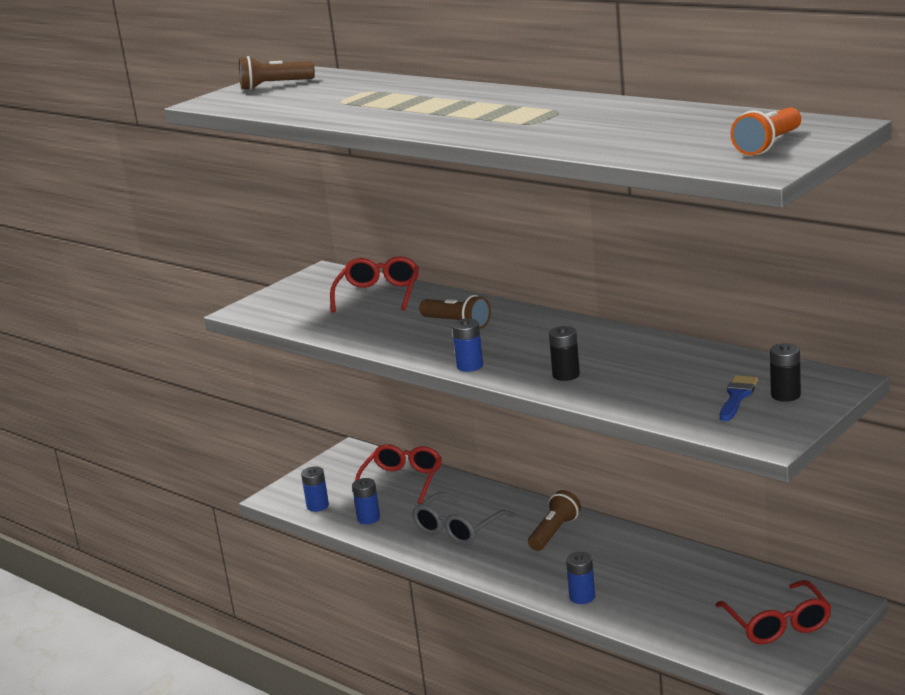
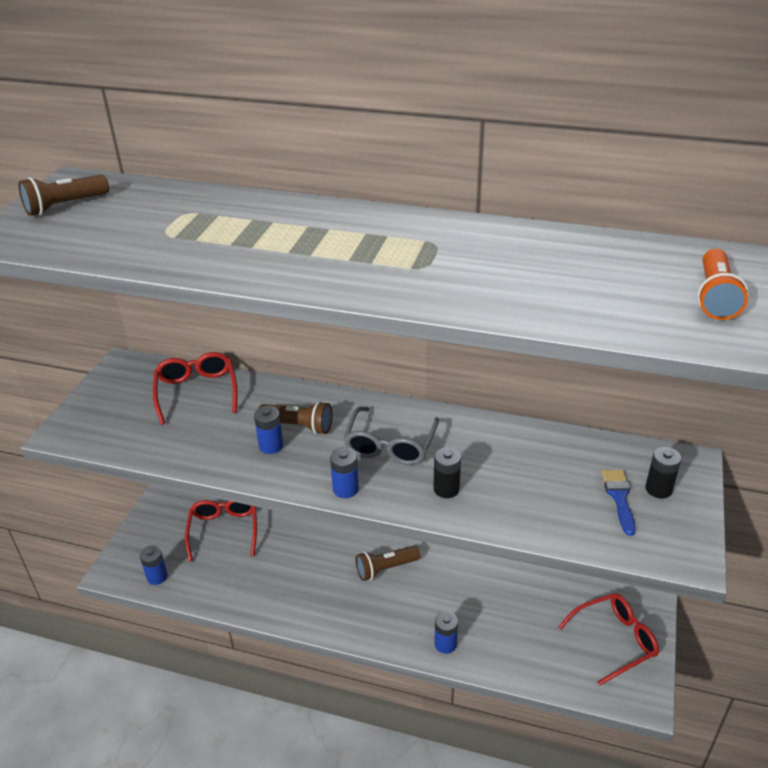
camera: 25 degrees left, 15 degrees up
(368, 518) = (212, 583): blue battery -> blue battery (271, 446)
(458, 528) = (300, 580): grey glasses -> grey glasses (390, 445)
(554, 532) = (385, 568): brown flashlight -> brown flashlight turned 120 degrees counterclockwise
(777, 624) = (614, 640): red glasses -> red glasses turned 75 degrees counterclockwise

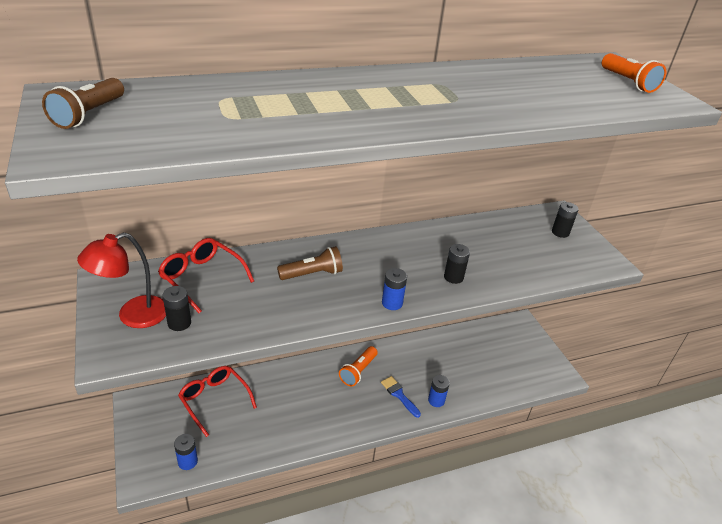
camera: 40 degrees left, 0 degrees up
(111, 406) = (133, 316): none -> red lamp
(138, 427) = (179, 323): none -> black battery
(271, 446) = (307, 295): blue battery -> none
(385, 568) = (358, 371): brown flashlight -> orange flashlight
(390, 445) = (389, 263): grey glasses -> none
(614, 640) = (521, 350): red glasses -> none
(619, 497) = (547, 244): blue brush -> blue brush (399, 395)

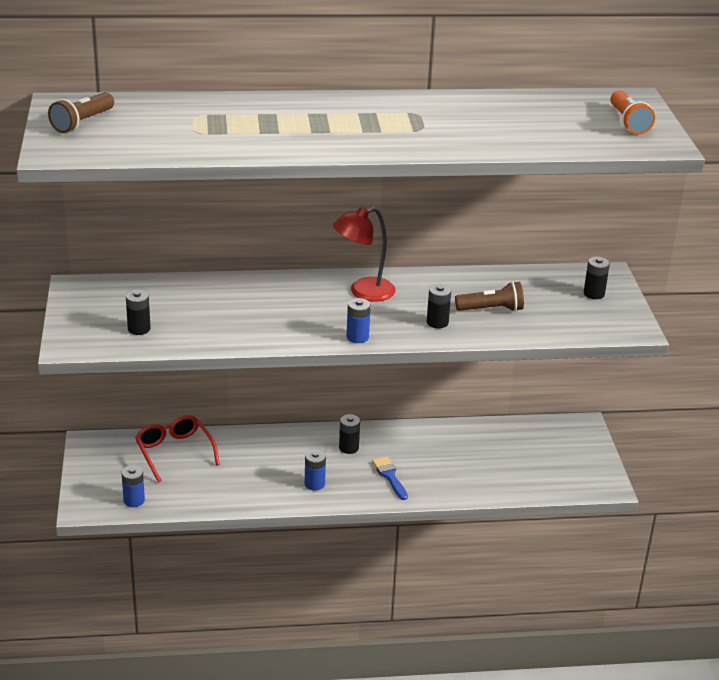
camera: 15 degrees right, 5 degrees down
(133, 316) = (97, 318): red lamp -> red lamp (363, 292)
(202, 278) = (170, 295): red glasses -> none
(312, 274) = (284, 303): brown flashlight -> brown flashlight (491, 309)
(358, 371) = (348, 448): orange flashlight -> black battery
(436, 400) = (433, 487): blue battery -> blue battery (314, 484)

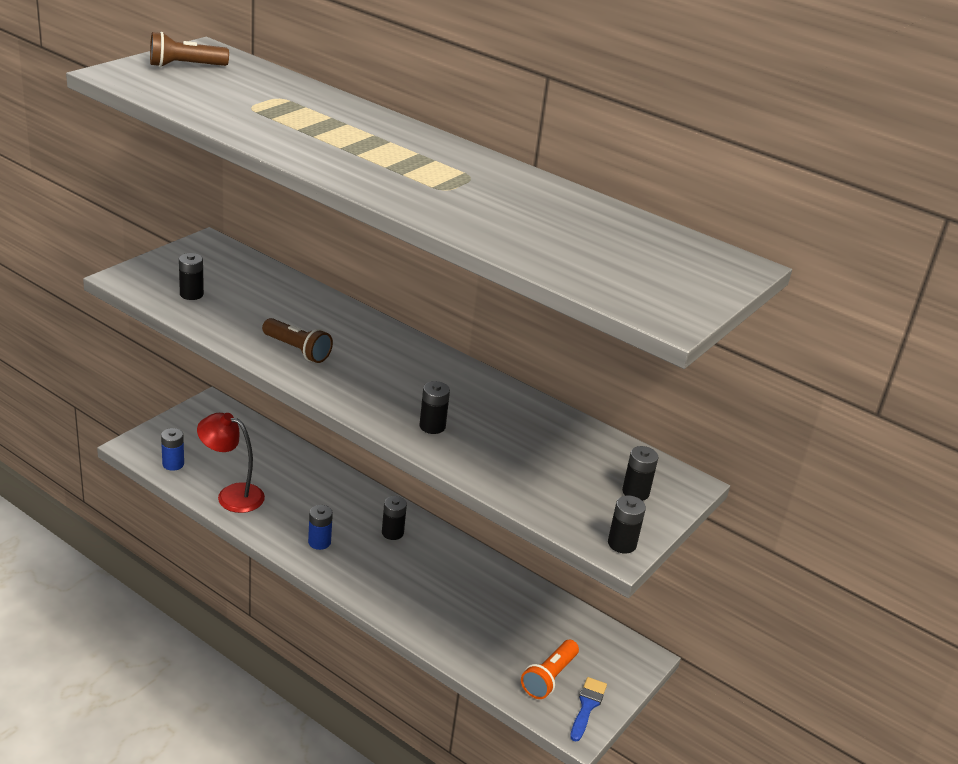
camera: 40 degrees right, 0 degrees up
(174, 452) = (257, 448): red glasses -> none
(357, 337) = (341, 396): blue battery -> none
(363, 292) = (416, 366): red lamp -> red lamp (232, 495)
(389, 476) = (389, 578): blue brush -> blue brush (587, 706)
(491, 309) = (504, 445): brown flashlight -> brown flashlight (297, 350)
(628, 122) = (675, 280): orange flashlight -> orange flashlight (549, 678)
(632, 325) = (622, 544): none -> black battery

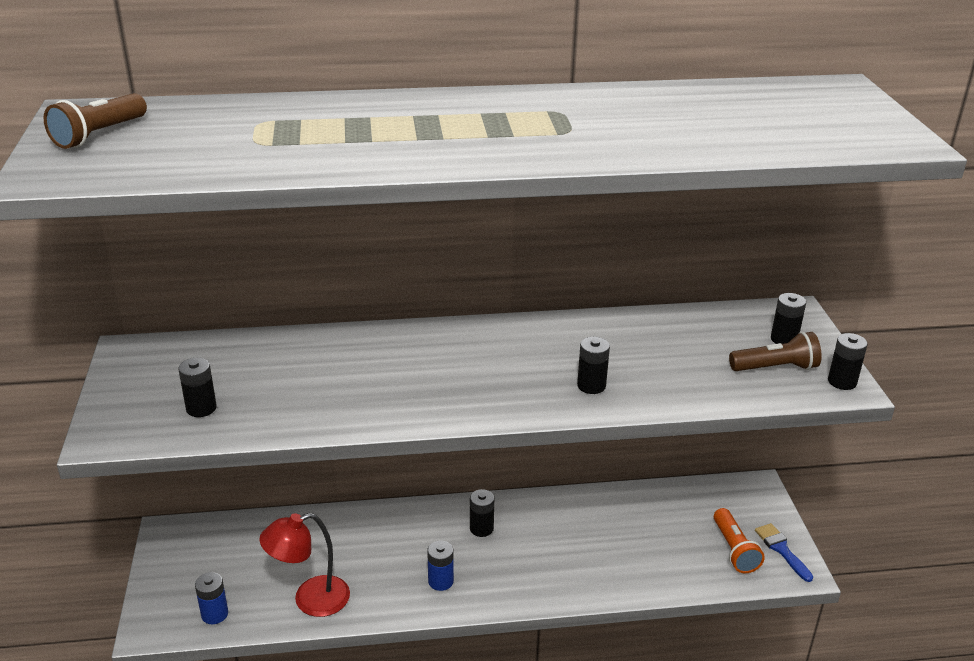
camera: 40 degrees left, 0 degrees up
(297, 350) = (385, 395): brown flashlight -> brown flashlight (776, 368)

